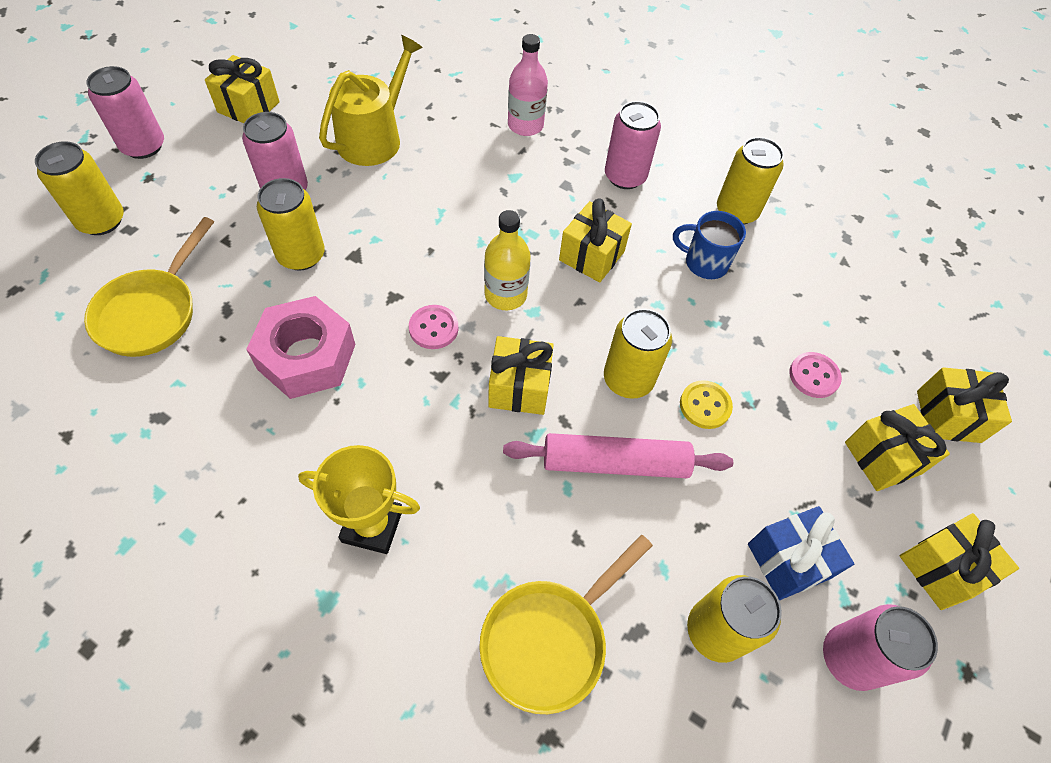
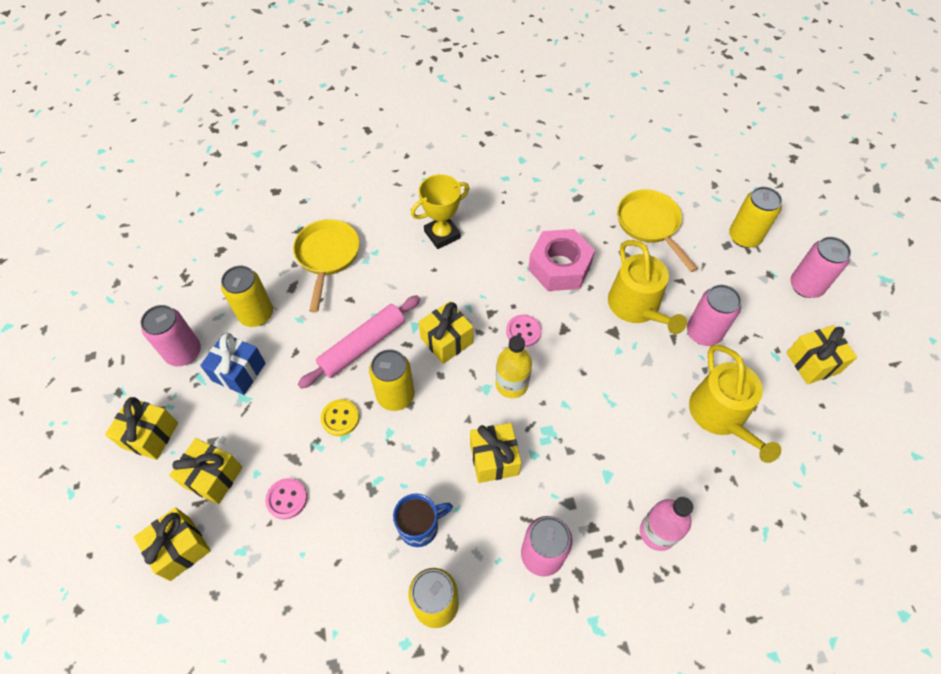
camera: 140 degrees right, 0 degrees up
(301, 255) = (637, 307): yellow can -> yellow watering can

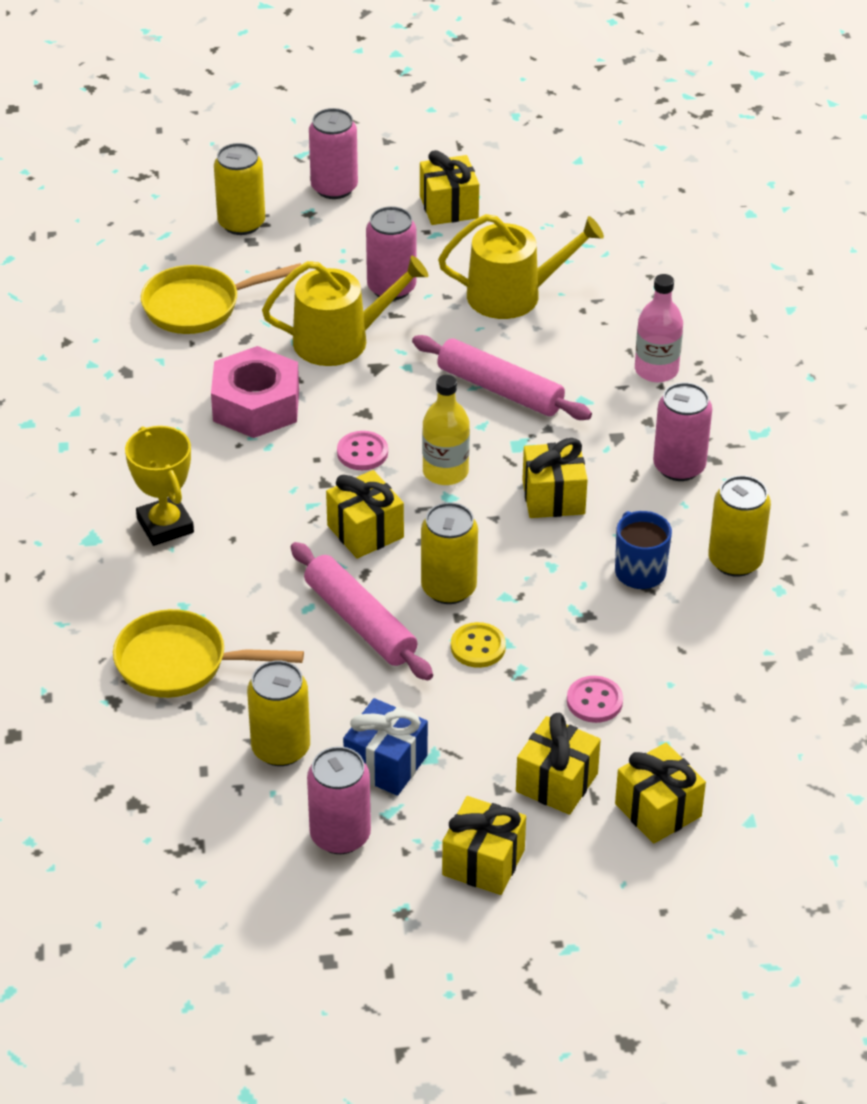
camera: 85 degrees left, 15 degrees down
(607, 414) = (500, 389): none -> pink rolling pin

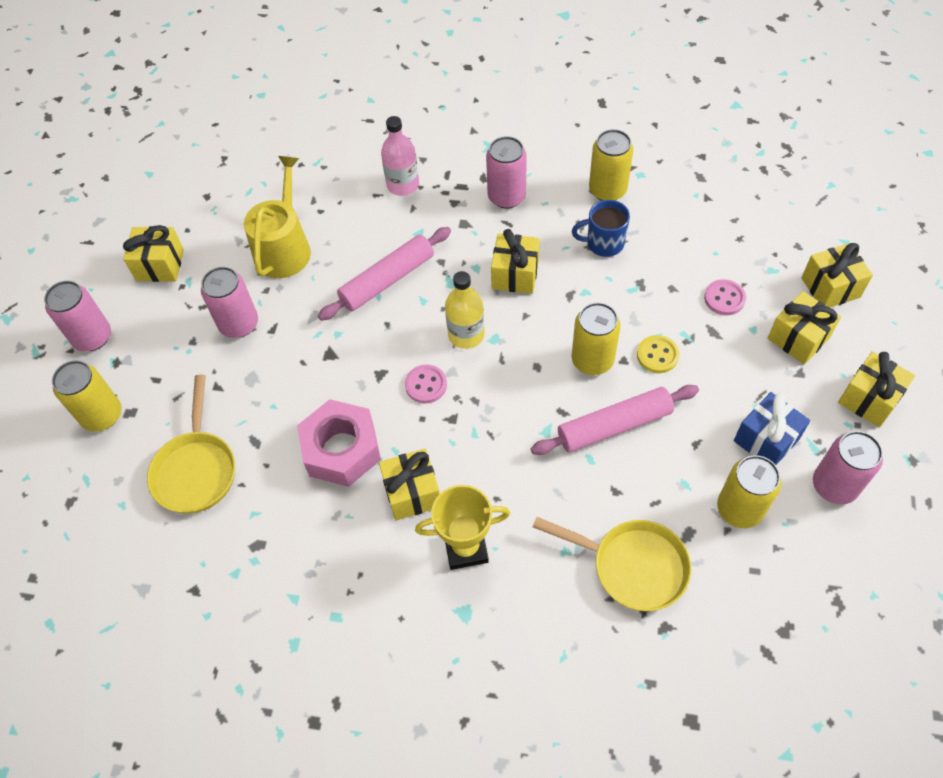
camera: 70 degrees left, 15 degrees up
(180, 663) = (632, 566): yellow pan -> yellow pan turned 90 degrees counterclockwise
(340, 340) = (286, 372): yellow watering can -> none
(365, 531) = (516, 402): yellow gift -> yellow gift (412, 493)

